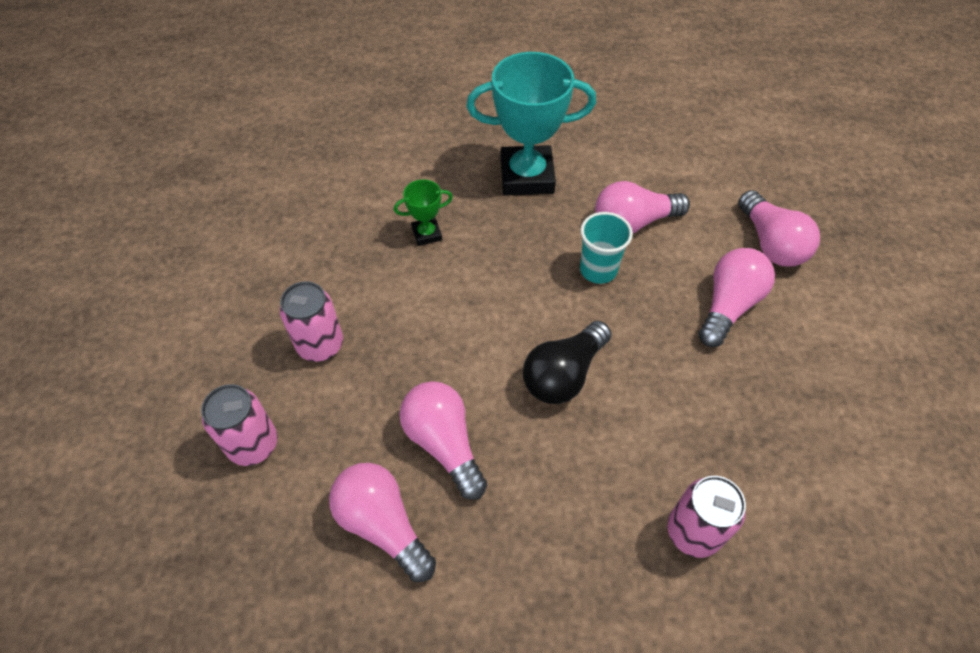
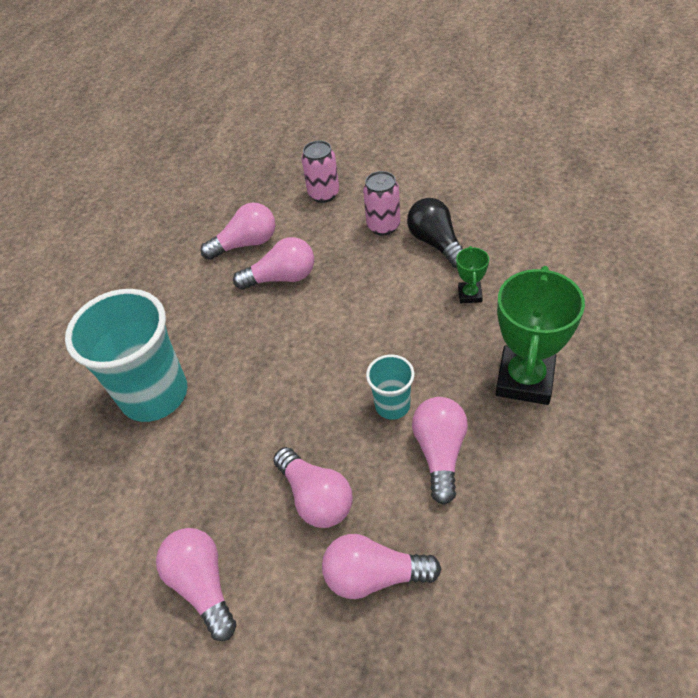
camera: 115 degrees right, 5 degrees down
(527, 176) = (525, 379): turquoise trophy -> green trophy
(564, 374) = (302, 354): black light bulb -> black light bulb (436, 243)
(693, 532) = (154, 394): pink can -> turquoise cup
(864, 371) = (203, 585): none -> pink light bulb

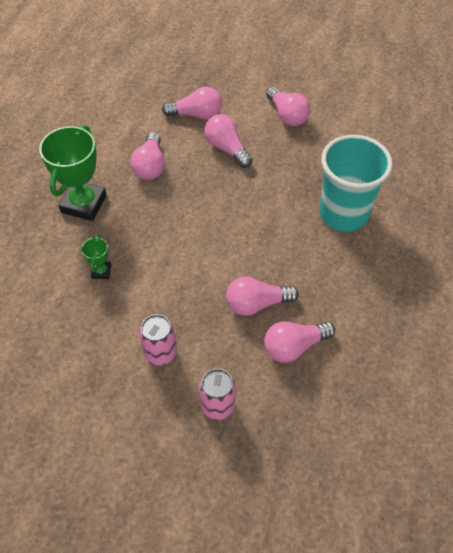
camera: 175 degrees right, 5 degrees up
(392, 405) = (175, 194): turquoise cup -> none
(436, 243) = (116, 326): black light bulb -> none

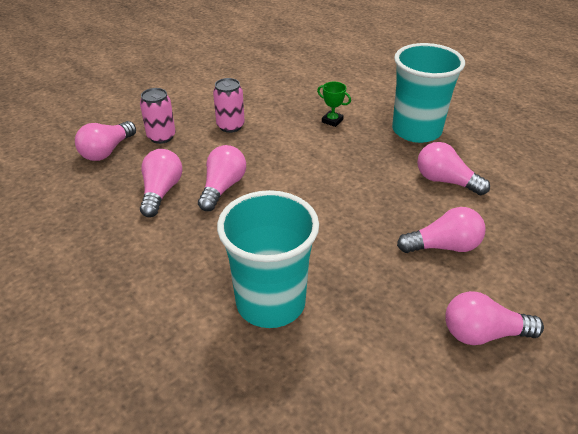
camera: 120 degrees right, 15 degrees down
(84, 204) = (416, 131): green trophy -> turquoise cup
(196, 115) = (520, 243): pink light bulb -> pink light bulb (107, 151)

